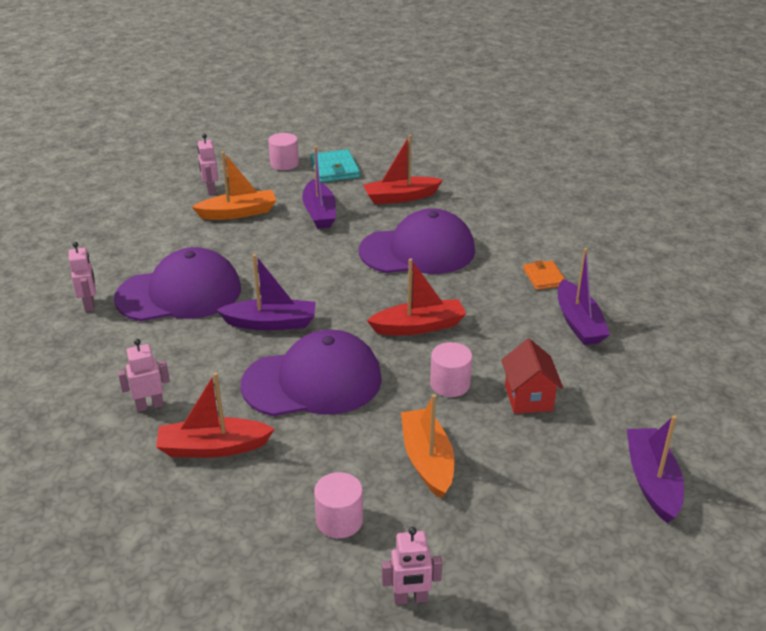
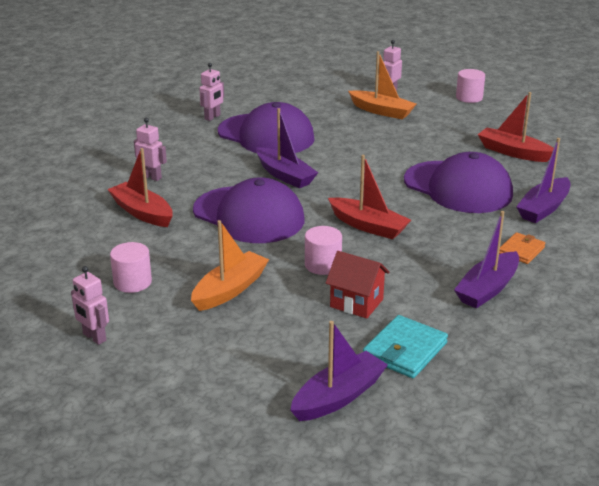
camera: 50 degrees right, 5 degrees down
(319, 213) = (435, 135): purple boat -> purple boat (543, 208)
(335, 169) = (499, 115): turquoise wallet -> turquoise wallet (405, 350)
(528, 398) = (356, 303): red house -> red house turned 75 degrees clockwise

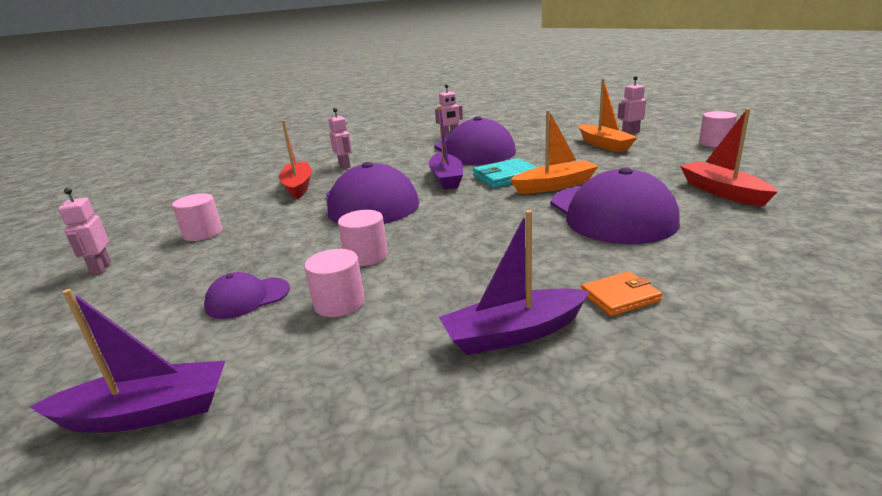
camera: 35 degrees right, 5 degrees down
(230, 290) = (255, 257): orange boat -> orange boat (555, 185)
(282, 319) = (247, 298): none -> purple cap
(356, 303) = (339, 303): red house -> pink cylinder
(368, 226) = (462, 231): red boat -> none
(405, 350) = (304, 380): turquoise wallet -> turquoise wallet (506, 177)
(543, 208) = (708, 254): purple boat -> none

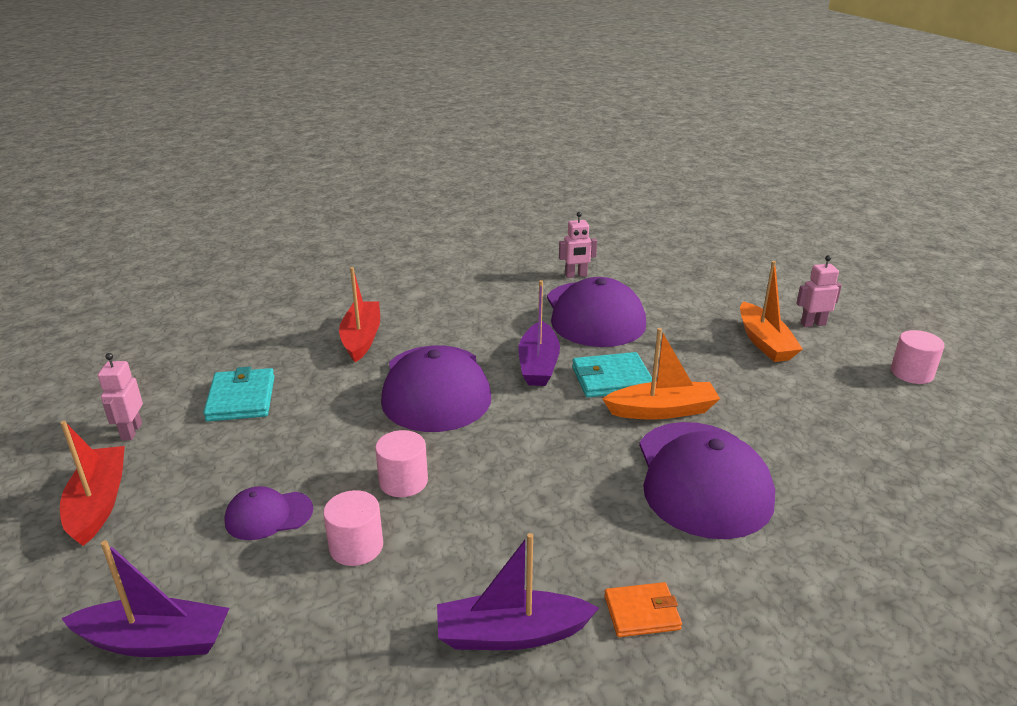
camera: 10 degrees right, 5 degrees up
(203, 233) = (241, 399): pink cylinder -> turquoise wallet
(345, 166) = (426, 309): pink robot -> none
(722, 192) = (858, 473): red boat -> red boat (98, 503)

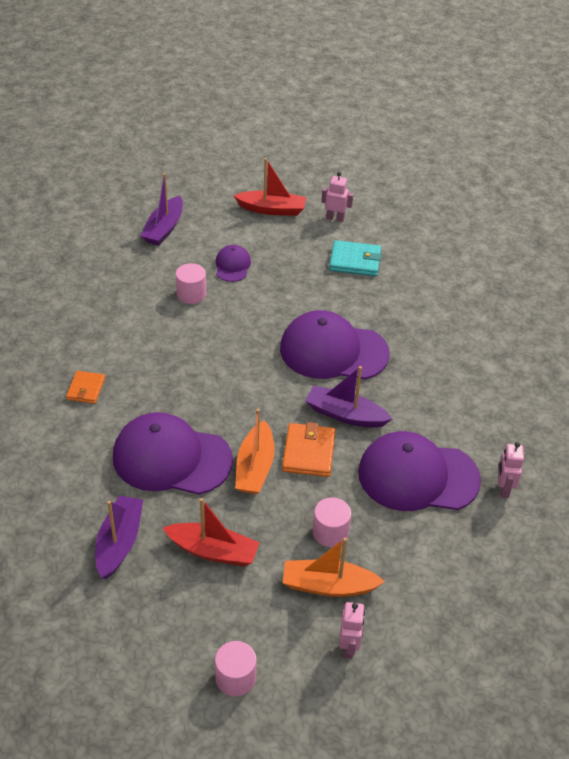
camera: 105 degrees right, 15 degrees up
(361, 338) = (418, 324): red boat -> red boat (213, 551)
(403, 481) = (236, 319): pink cylinder -> pink cylinder (330, 532)
(511, 634) = (102, 337): purple boat -> purple boat (119, 542)
(611, 379) = (308, 452): turquoise wallet -> orange wallet

